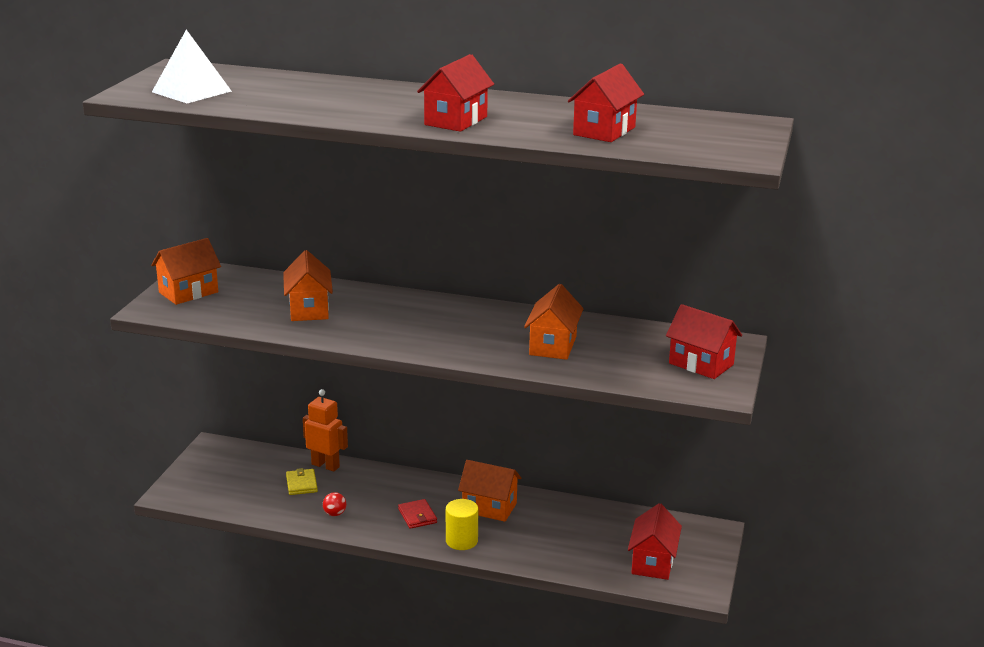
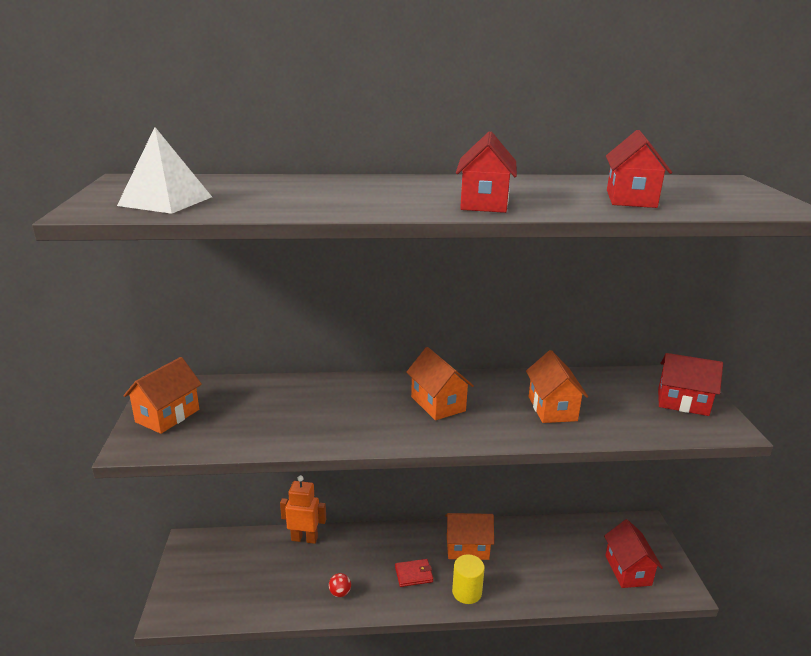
camera: 20 degrees left, 0 degrees up
(301, 484) = (292, 565): yellow wallet -> none
(309, 309) = (304, 412): orange house -> orange house (438, 404)
(417, 516) = (414, 574): red wallet -> red wallet turned 60 degrees counterclockwise

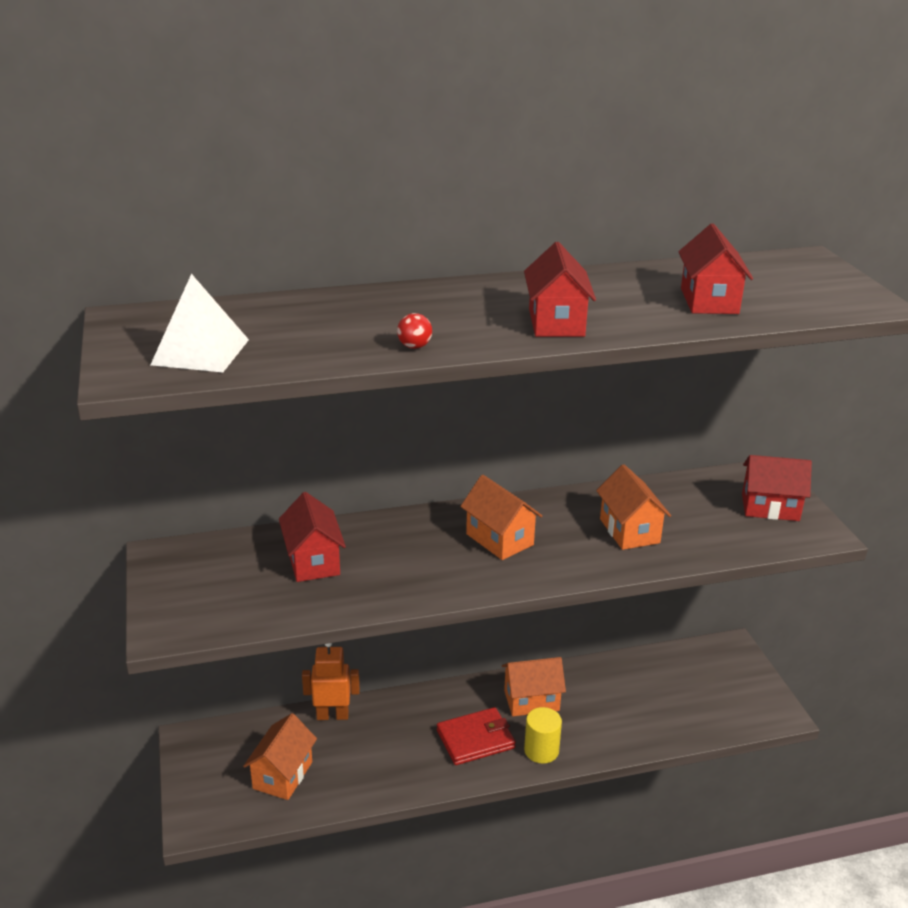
camera: 10 degrees left, 5 degrees up
(167, 416) = (185, 590): orange house -> orange house (282, 775)
(340, 593) = (394, 772): red ball -> red ball (414, 346)
(414, 574) = (475, 739): red wallet -> red wallet, size x1.61
(628, 570) = (718, 702): red house -> red house (313, 561)

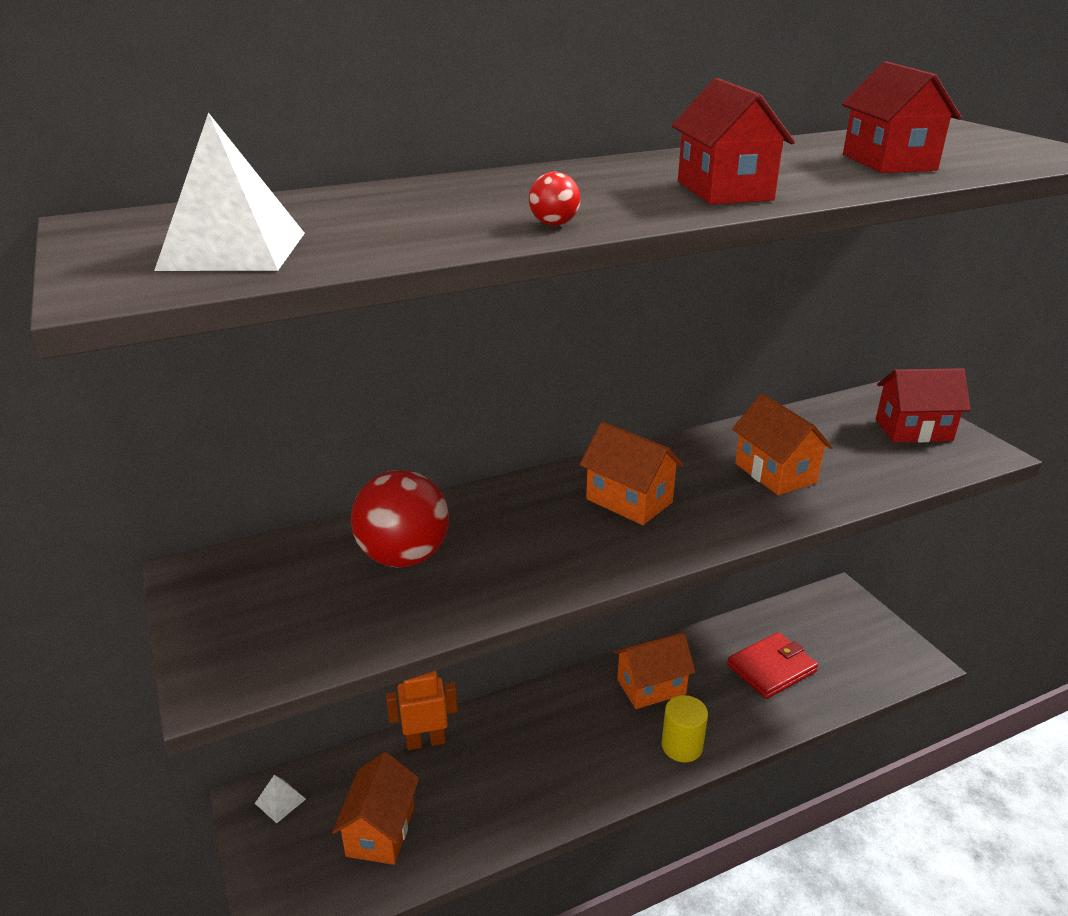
camera: 10 degrees left, 0 degrees up
(211, 742) = (280, 801): none -> white pyramid
(313, 561) = (404, 557): red house -> red ball
(475, 739) = (602, 744): red wallet -> red wallet (771, 668)

